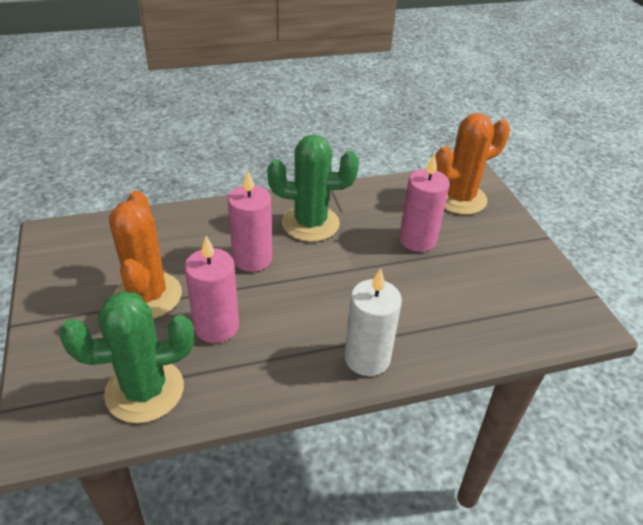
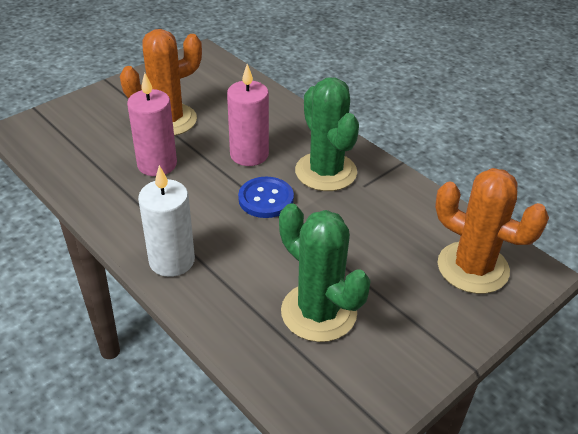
camera: 65 degrees right, 0 degrees up
(145, 390) = (76, 155): green cactus -> green cactus (318, 312)
(321, 270) = (266, 199): none -> blue button
(417, 240) = (365, 251): pink candle -> none

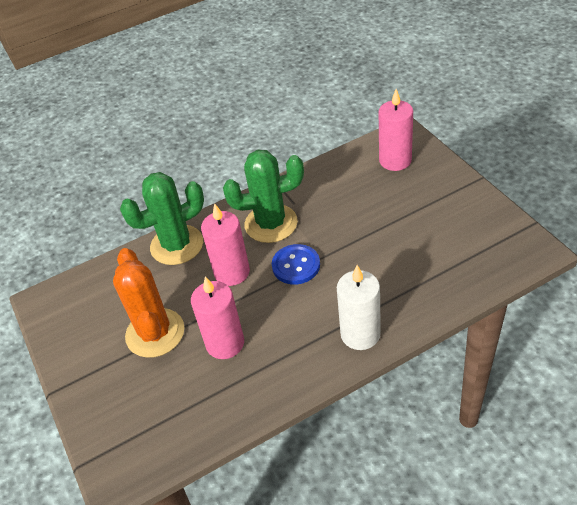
camera: 70 degrees left, 5 degrees up
(318, 312) = (428, 246): green cactus -> green cactus (177, 245)
(473, 268) = (395, 160): orange cactus -> pink candle

